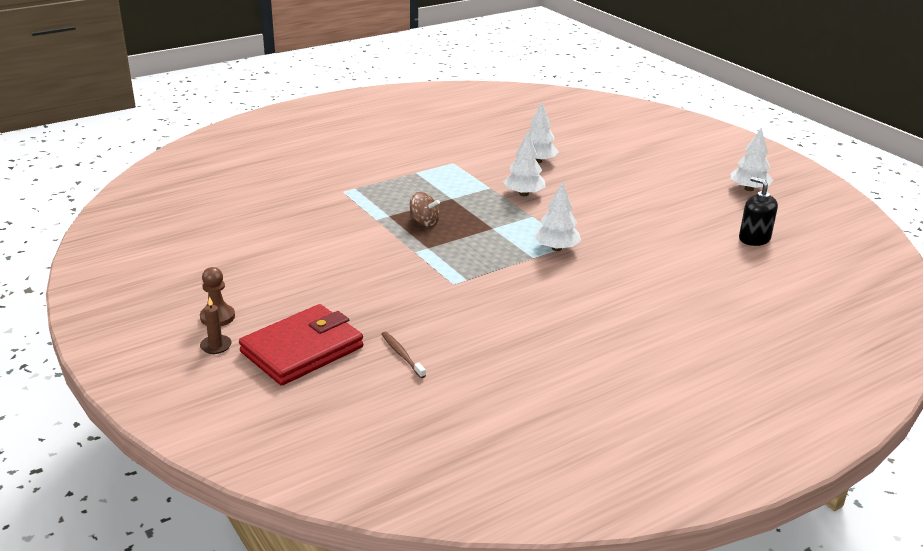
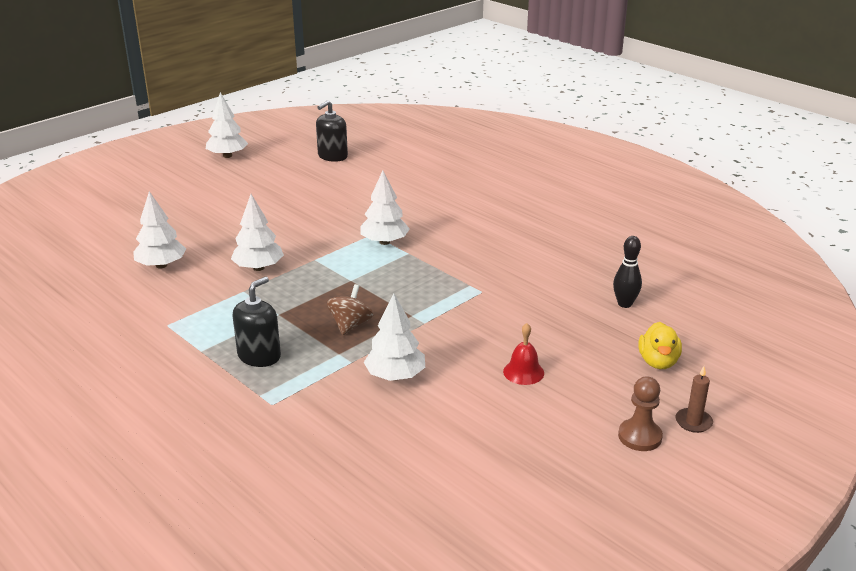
camera: 100 degrees left, 0 degrees up
(302, 350) = (658, 362): red wallet -> yellow duck
(325, 283) = (523, 372): none -> red bell
(349, 233) = (395, 376): none -> white tree
(399, 189) = (259, 356): none -> black soap dispenser
(401, 354) = (624, 304): brown toothbrush -> black bowling pin

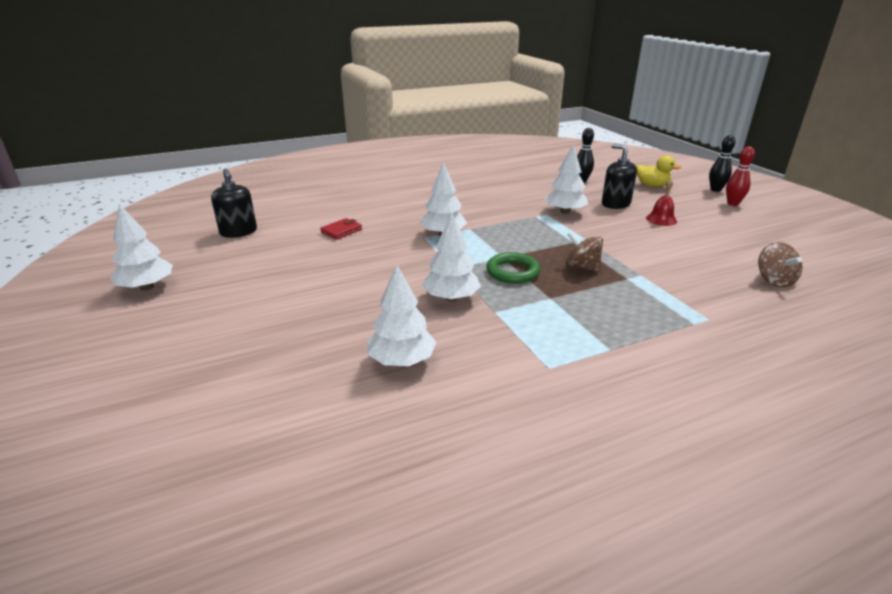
camera: 70 degrees left, 0 degrees up
(259, 356) = (626, 316): black soap dispenser -> black soap dispenser (615, 204)
(321, 289) = (513, 272): none -> green ring
(361, 195) = (341, 231): none -> red wallet
(382, 455) = (774, 280): none -> brown spinning top
(395, 376) = (664, 260): white tree -> white tree (565, 212)
(639, 436) = (732, 203): brown pawn -> red bowling pin
(693, 422) = (715, 190): brown candle -> black bowling pin

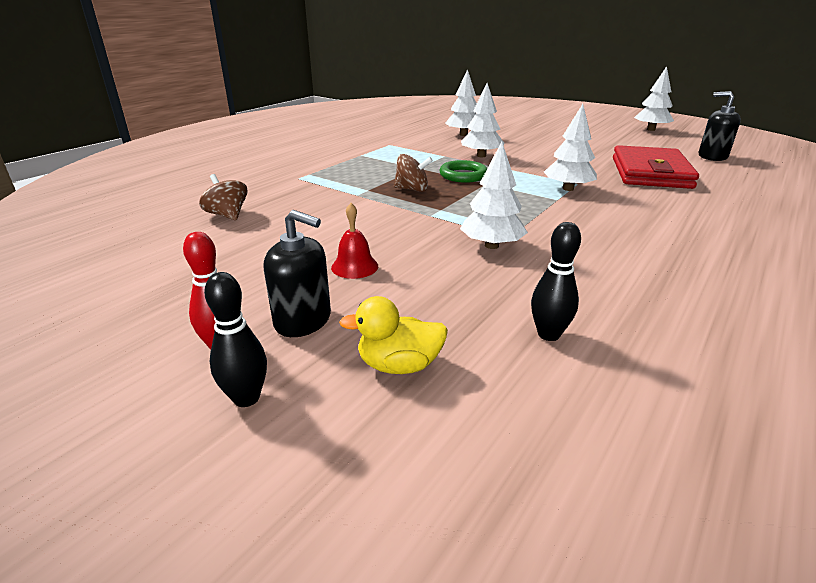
camera: 150 degrees right, 0 degrees up
(341, 231) = (650, 173): red wallet -> red wallet, size x2.48
(615, 204) = (436, 281): black soap dispenser -> black soap dispenser (303, 320)

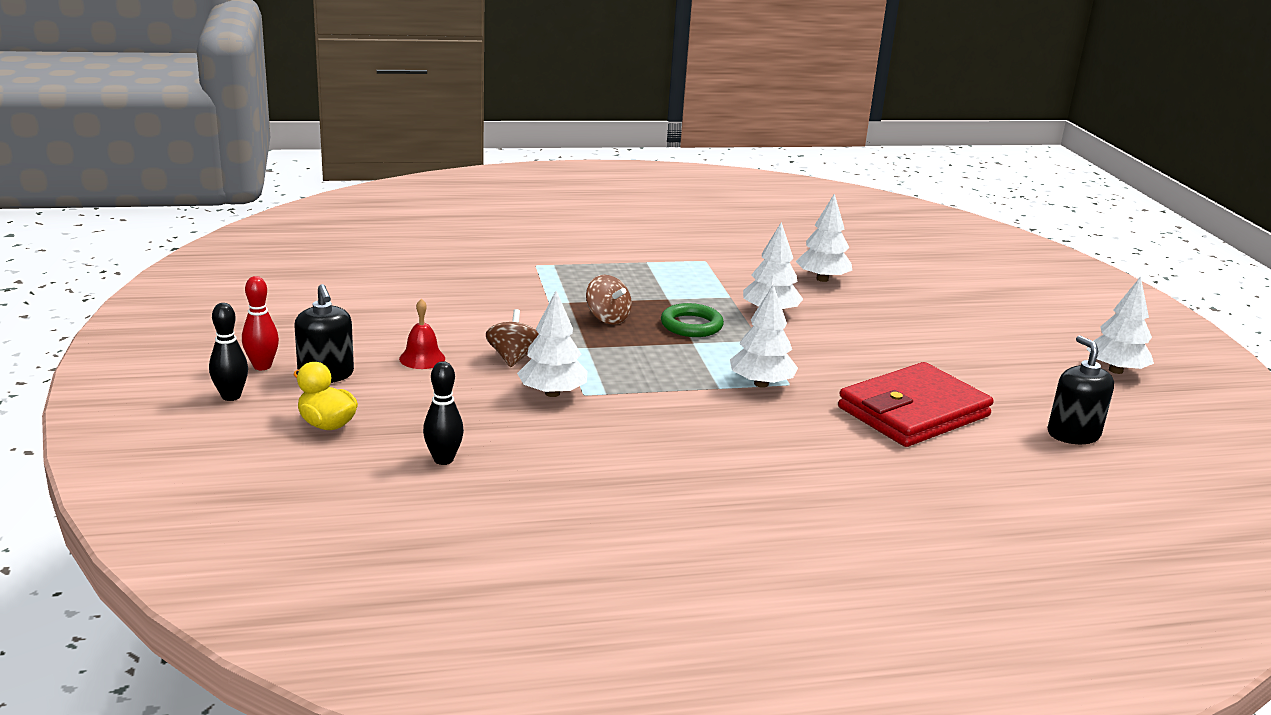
camera: 40 degrees right, 5 degrees down
(227, 215) = (417, 278): brown spinning top -> brown spinning top (513, 358)

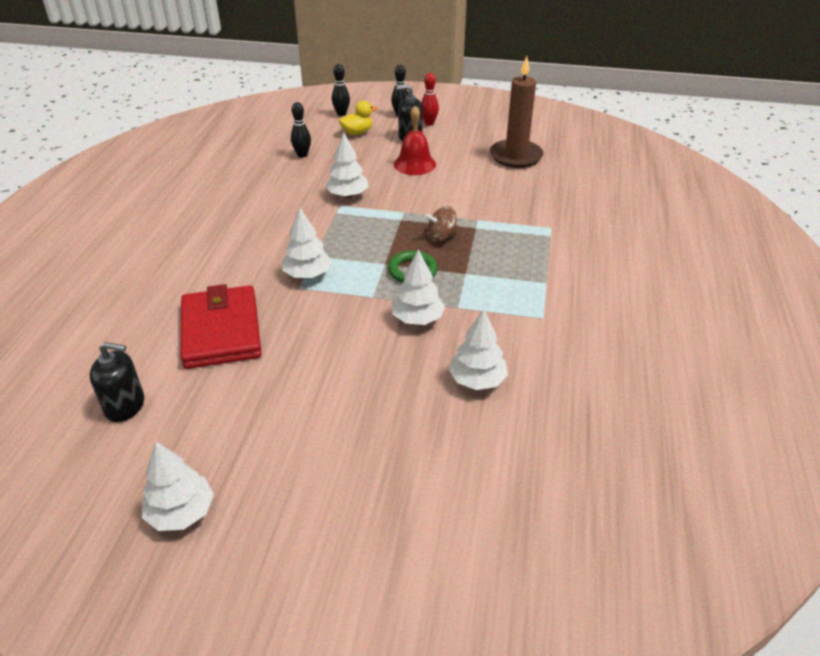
camera: 115 degrees right, 15 degrees up
(244, 456) = (341, 114): none -> black bowling pin
(358, 293) = (516, 156): none -> brown candle
(422, 358) = (414, 164): red bell -> red bell, size x1.58
(513, 358) = (399, 191): brown spinning top -> none

